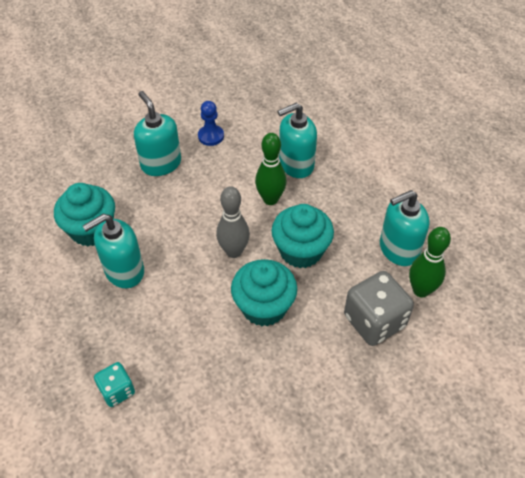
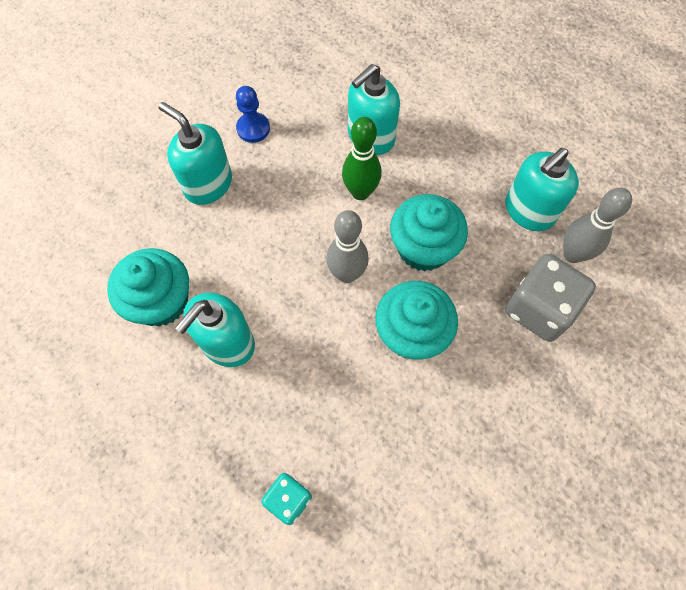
camera: 20 degrees left, 15 degrees up
(421, 290) = (572, 254): green bowling pin -> grey bowling pin

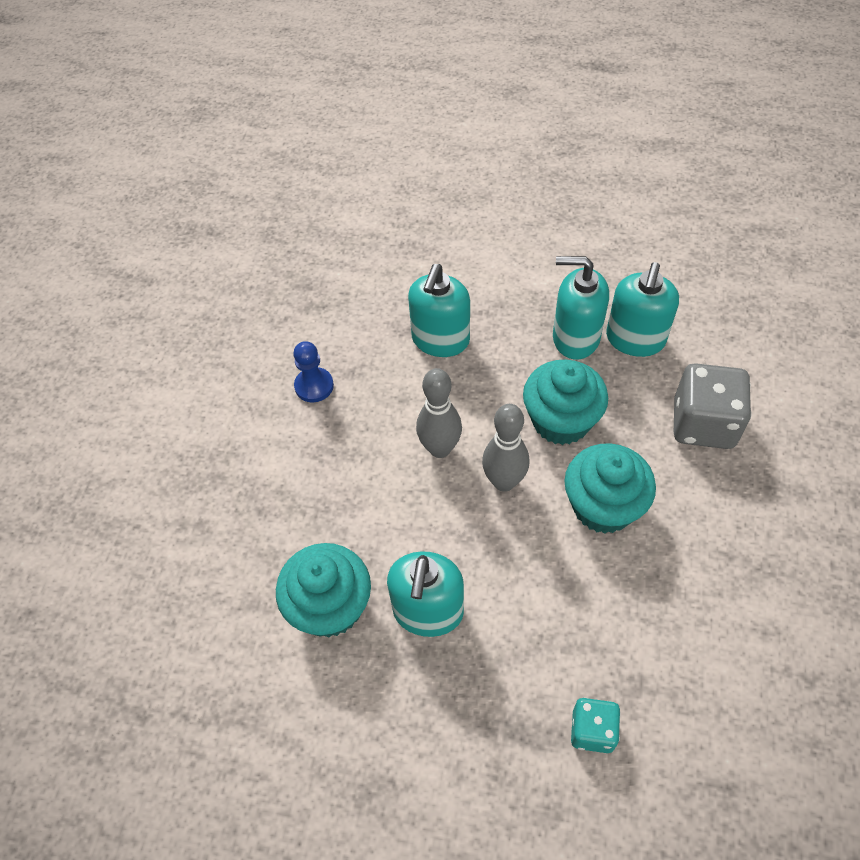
camera: 25 degrees left, 10 degrees down
(208, 184) = (302, 464): turquoise soap dispenser -> turquoise soap dispenser (575, 337)
(360, 192) = (465, 397): green bowling pin -> none
(572, 254) = (699, 359): grey bowling pin -> grey bowling pin (440, 448)

